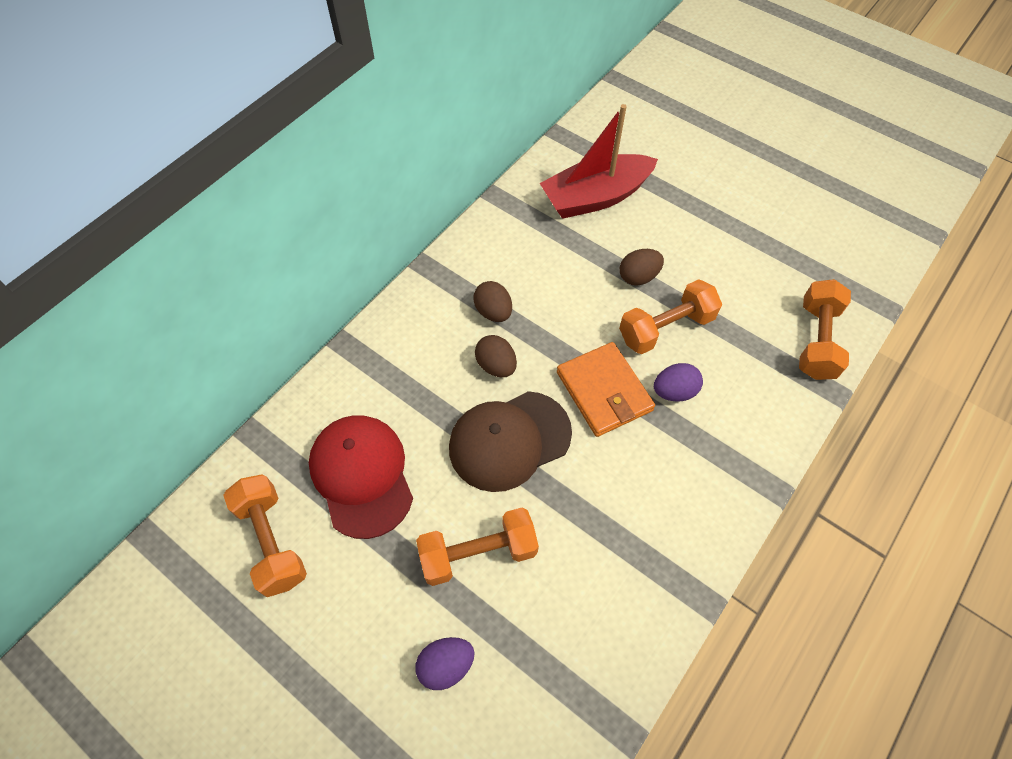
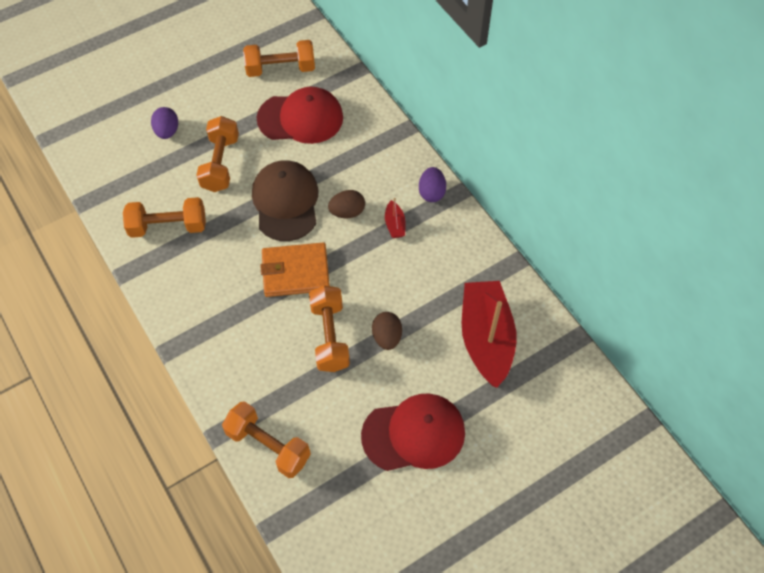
camera: 110 degrees right, 0 degrees up
(493, 312) = (395, 224): brown egg -> red boat
(611, 577) = (168, 226): none -> orange dumbbell
(674, 391) = (274, 318): purple egg -> purple egg (431, 192)
(726, 226) = (414, 434): none -> red cap

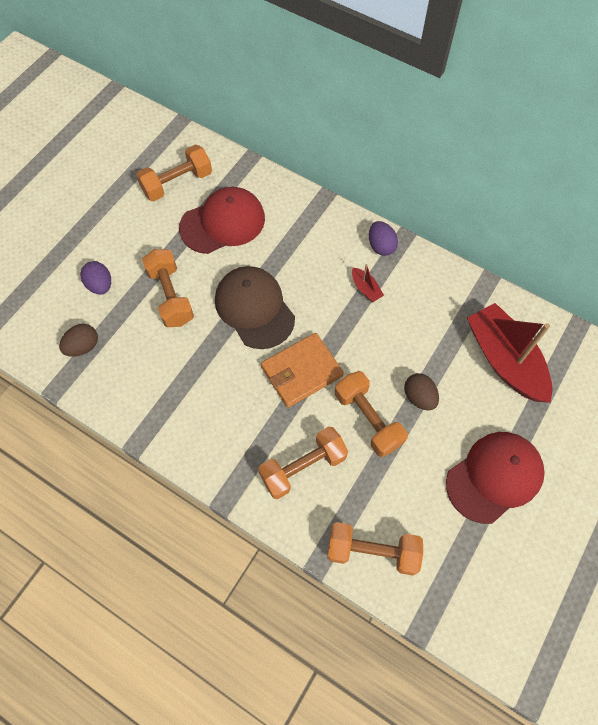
camera: 25 degrees left, 5 degrees up
(168, 226) = (154, 379): orange dumbbell -> orange dumbbell (303, 467)
(347, 212) = (316, 295): brown egg -> brown egg (83, 346)

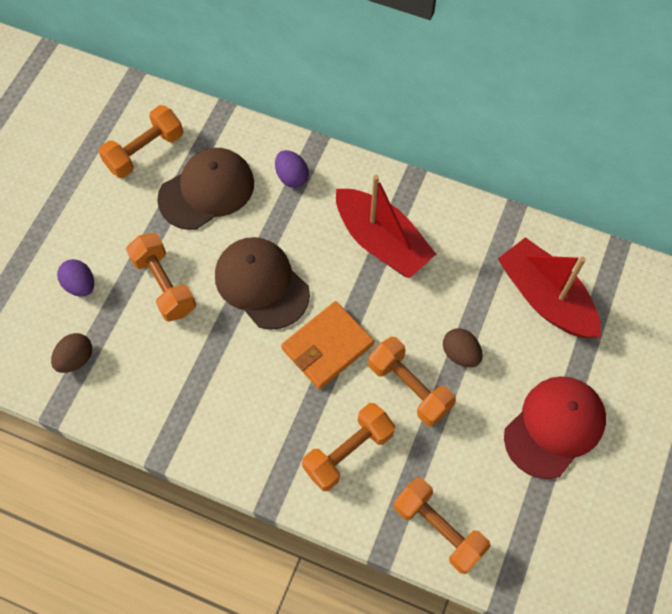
camera: 10 degrees left, 0 degrees up
(223, 223) = (207, 190): red cap -> brown cap
(365, 289) = (381, 242): red boat -> red boat, size x2.46
(372, 551) = (438, 529): orange dumbbell -> orange dumbbell turned 45 degrees clockwise
(381, 246) = (390, 190): purple egg -> purple egg (292, 177)

